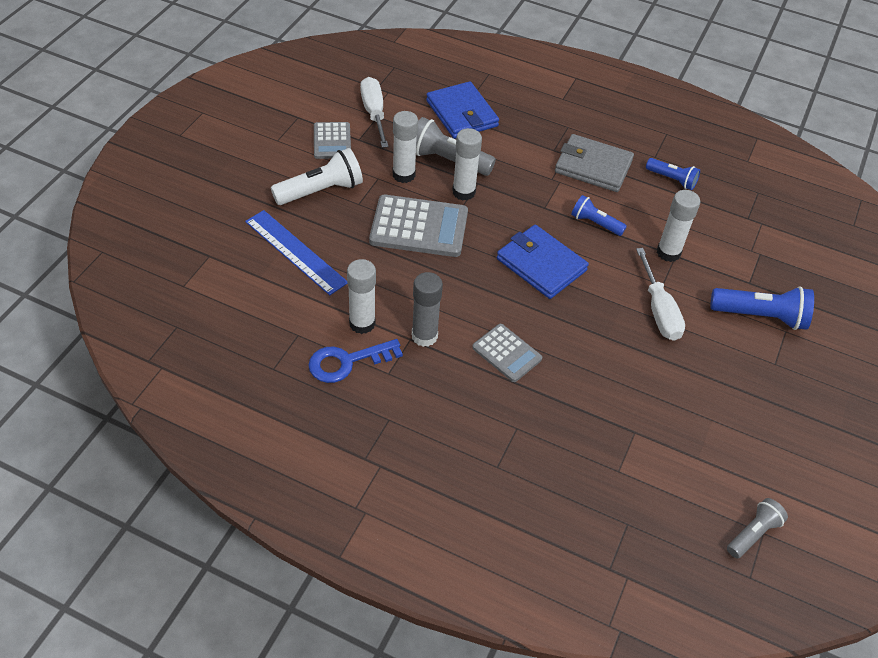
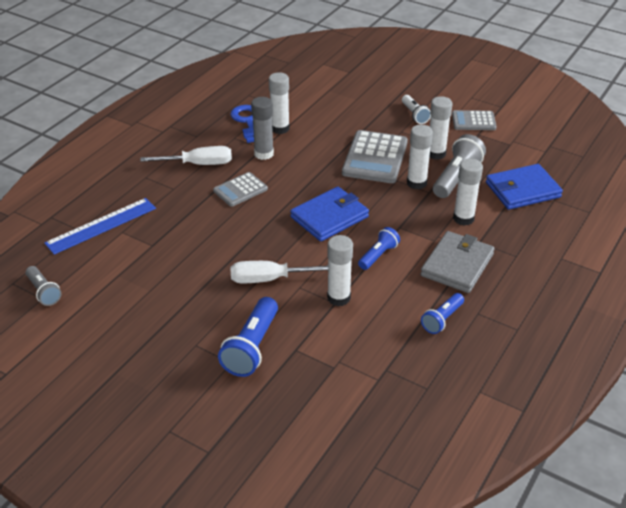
camera: 100 degrees right, 10 degrees down
(296, 251) = (351, 104): blue ruler -> blue ruler (101, 226)
(321, 191) = (414, 115): white flashlight -> white flashlight, size x0.61
(374, 113) = (513, 142): white screwdriver -> white screwdriver (198, 164)
(519, 158) = (463, 218): none -> white glue stick

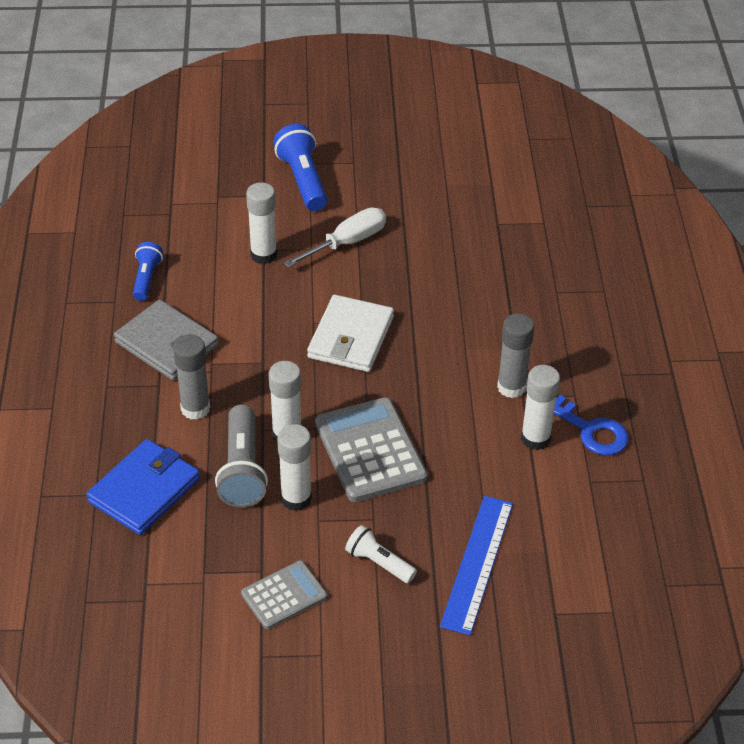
camera: 145 degrees right, 5 degrees up
(43, 292) = (535, 143): grey flashlight -> none
(101, 226) = (571, 218): blue ruler -> blue ruler (477, 563)
(198, 164) = (568, 335): white screwdriver -> none
(240, 190) = (482, 324): grey calculator -> none
(329, 217) = (350, 337): blue wallet -> white wallet
(378, 255) = (259, 316): blue flashlight -> none
(457, 265) = (166, 344): grey wallet -> grey wallet turned 45 degrees counterclockwise
(463, 218) = (195, 408): white glue stick -> grey glue stick

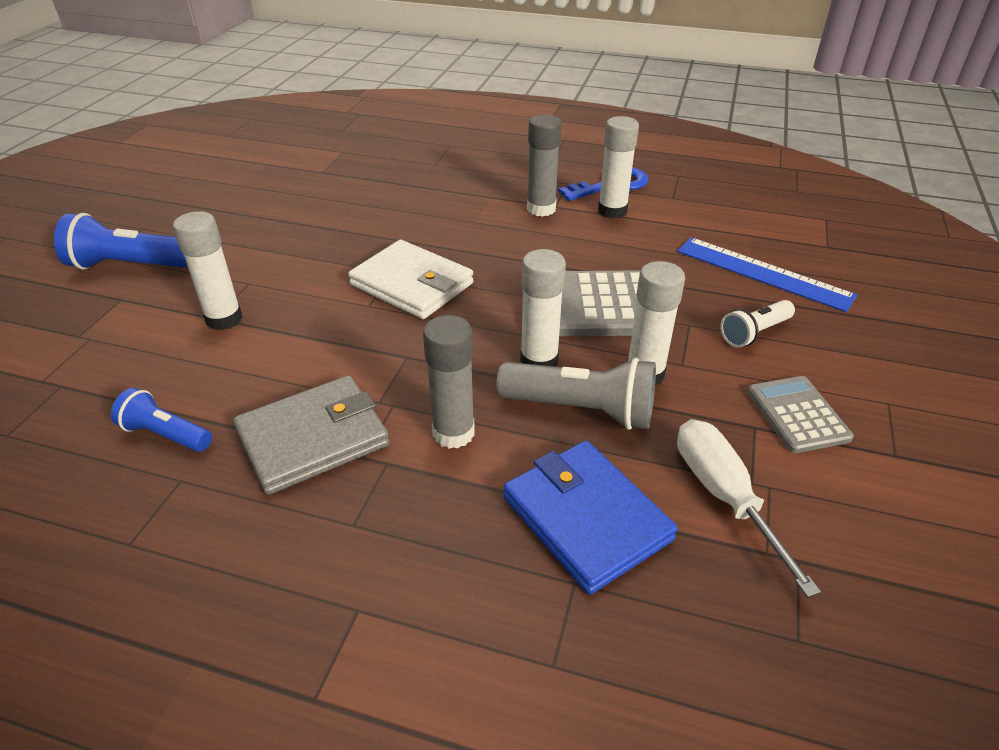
camera: 70 degrees left, 5 degrees down
(346, 243) = (263, 257): white screwdriver -> white screwdriver (724, 496)

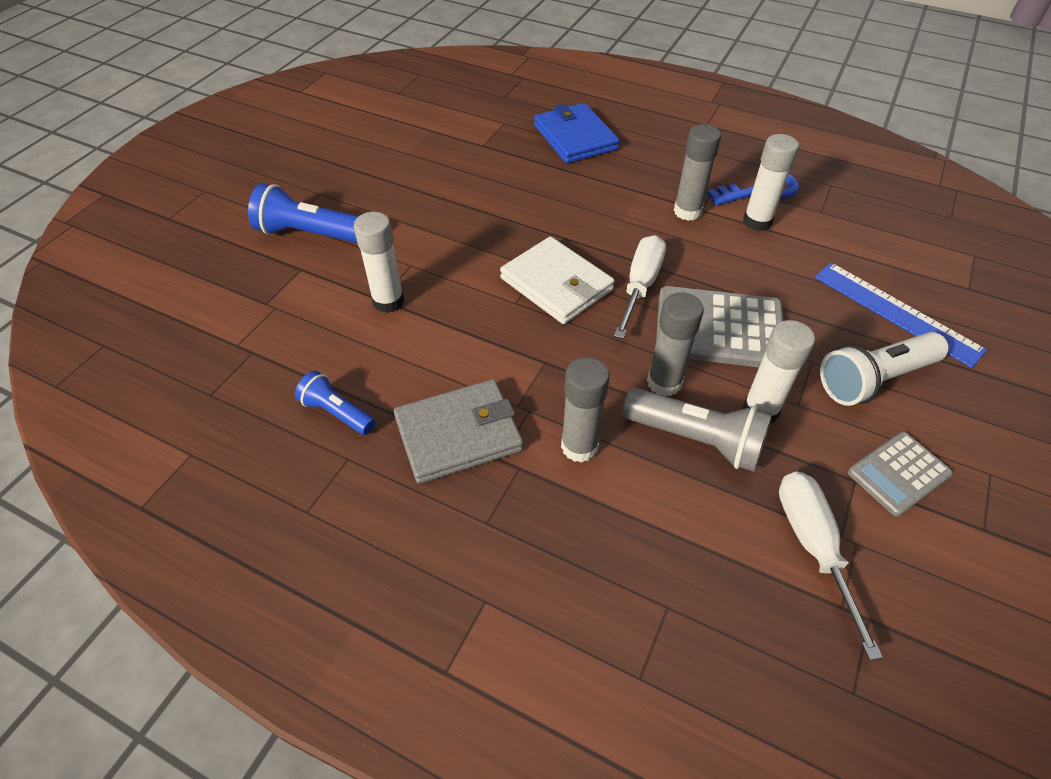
camera: 10 degrees right, 10 degrees up
(501, 277) = (640, 286): none -> white screwdriver
(539, 361) = (664, 382): white glue stick -> grey glue stick
(586, 518) = (686, 548): blue wallet -> blue wallet (575, 137)
(754, 333) = (874, 379): white flashlight -> white flashlight, size x1.64
(797, 414) = (898, 474): grey calculator -> grey calculator turned 120 degrees counterclockwise

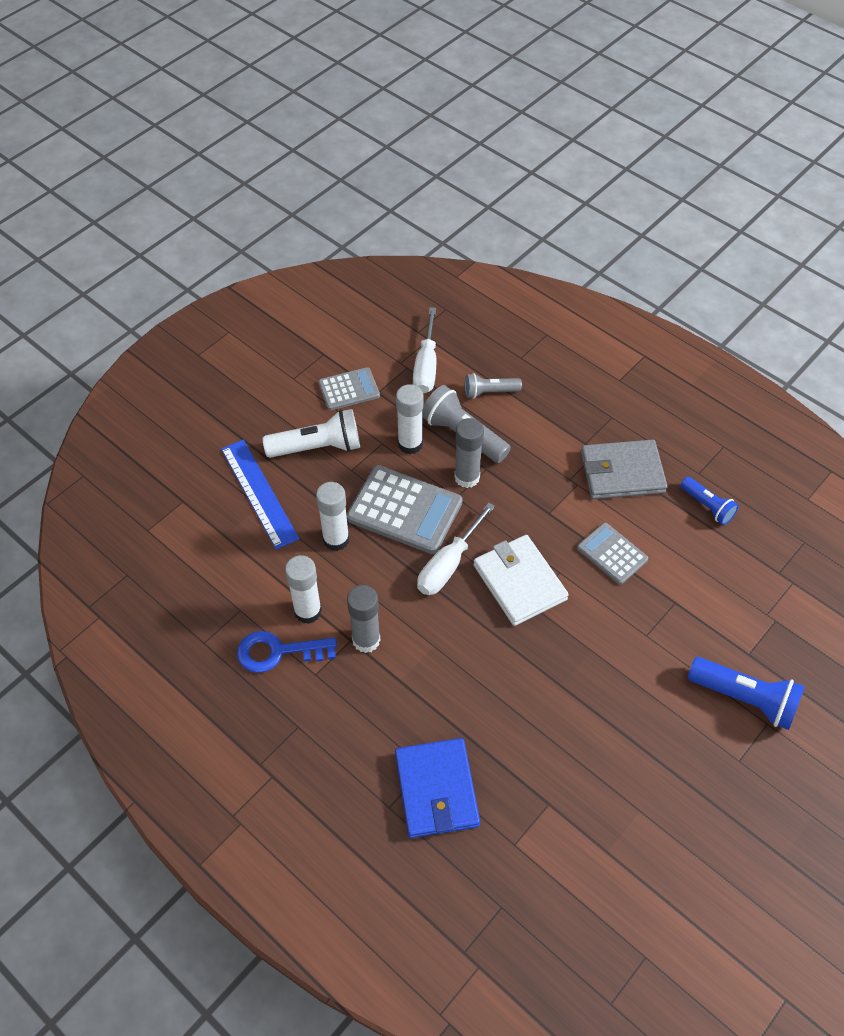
camera: 165 degrees left, 5 degrees up
(388, 301) = (668, 597): white glue stick -> white glue stick (336, 539)
(458, 332) = (612, 554): none -> grey calculator
(579, 446) = (542, 447): grey glue stick -> none
(690, 521) = (489, 392): none -> grey flashlight

